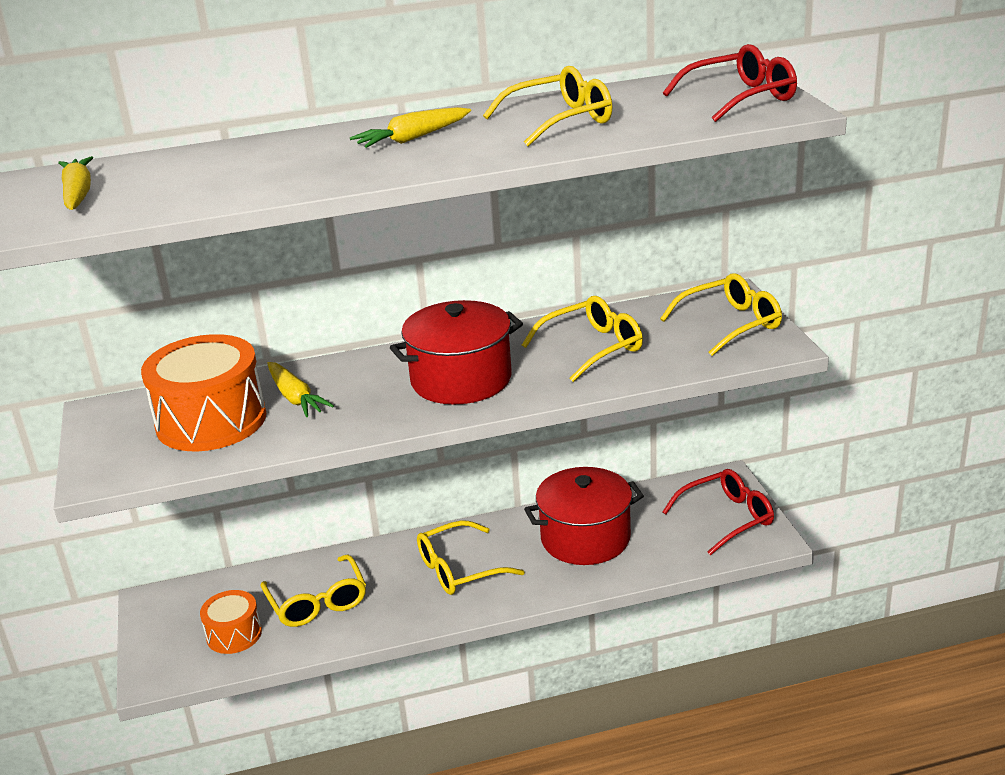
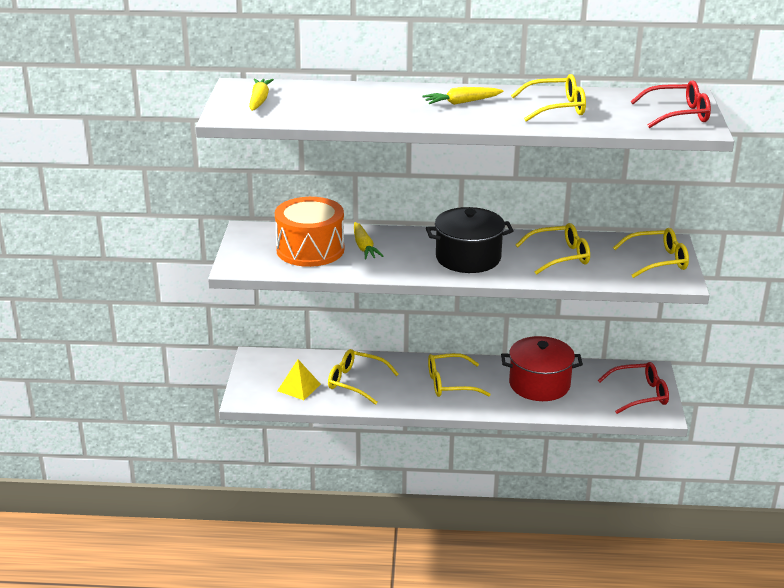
camera: 15 degrees right, 0 degrees up
(234, 634) = (299, 387): orange drum -> yellow pyramid
(318, 603) = (355, 382): yellow glasses -> yellow glasses turned 120 degrees clockwise
(461, 379) = (468, 258): red pot -> black pot

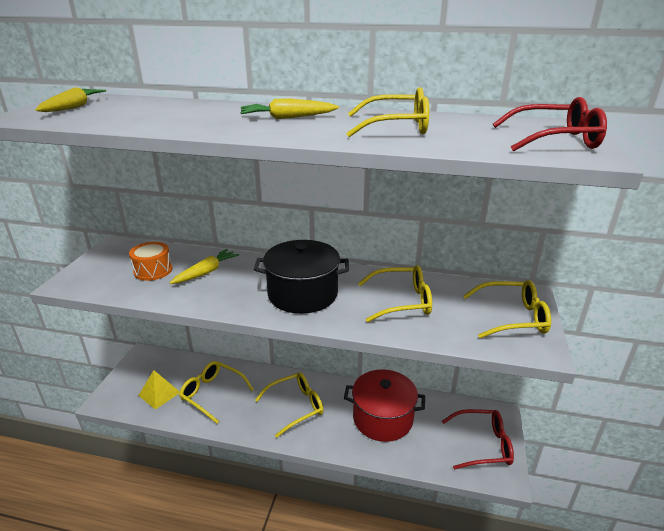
camera: 10 degrees right, 0 degrees up
(310, 249) = (153, 270): orange drum -> orange drum, size x0.54
(364, 247) = (206, 272): yellow carrot -> yellow carrot turned 135 degrees counterclockwise
(449, 383) = (296, 406): yellow glasses -> yellow glasses turned 150 degrees clockwise

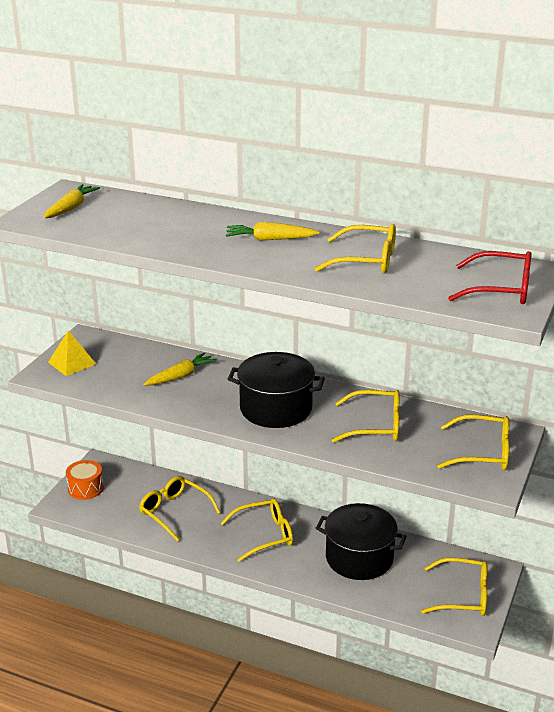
camera: 10 degrees right, 0 degrees up
(153, 270) = (126, 369): orange drum -> orange drum (85, 488)
(159, 393) = (117, 505): yellow pyramid -> yellow pyramid (72, 363)
(382, 418) = (359, 558): red pot -> black pot
(484, 445) = (464, 596): red glasses -> yellow glasses

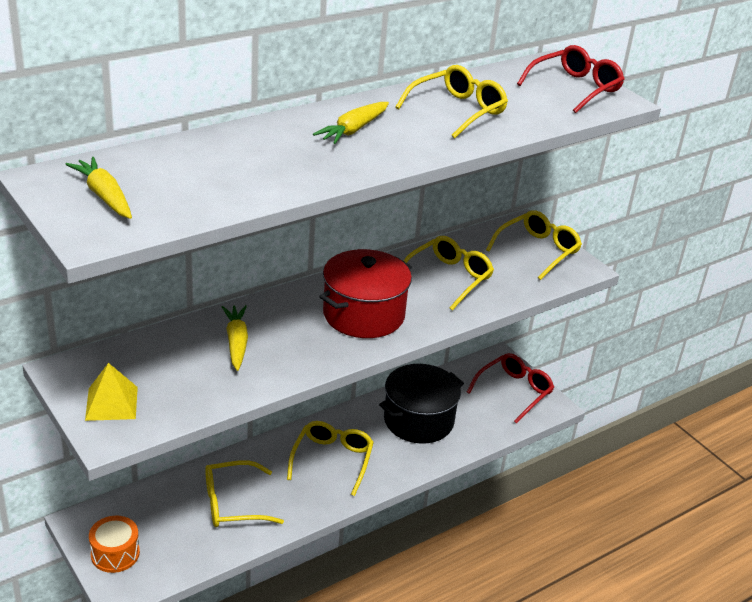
camera: 60 degrees left, 5 degrees up
(276, 409) = (363, 314): black pot -> red pot
(464, 596) = (514, 391): yellow glasses -> red glasses

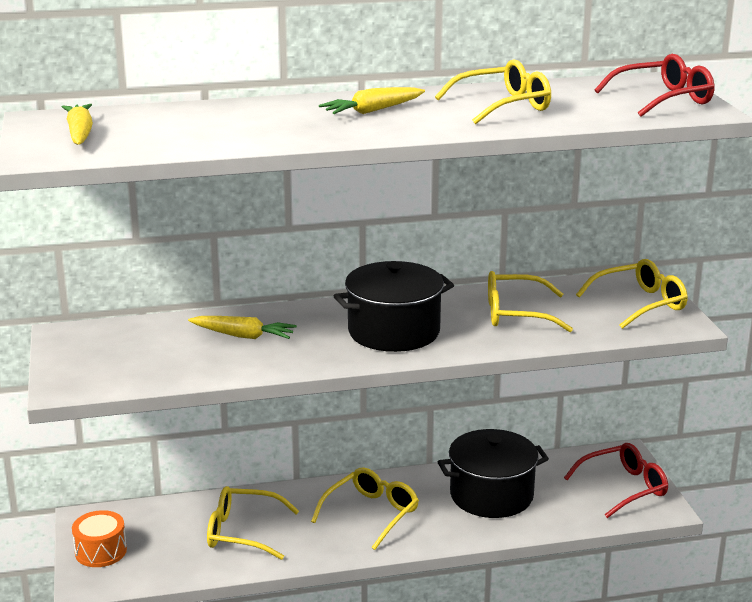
camera: 25 degrees right, 10 degrees down
(111, 403) = (87, 364): yellow pyramid -> none
(236, 342) = (243, 336): yellow carrot -> yellow carrot turned 90 degrees clockwise
(363, 314) = (394, 332): red pot -> black pot
(449, 277) = (515, 314): yellow glasses -> yellow glasses turned 150 degrees counterclockwise

